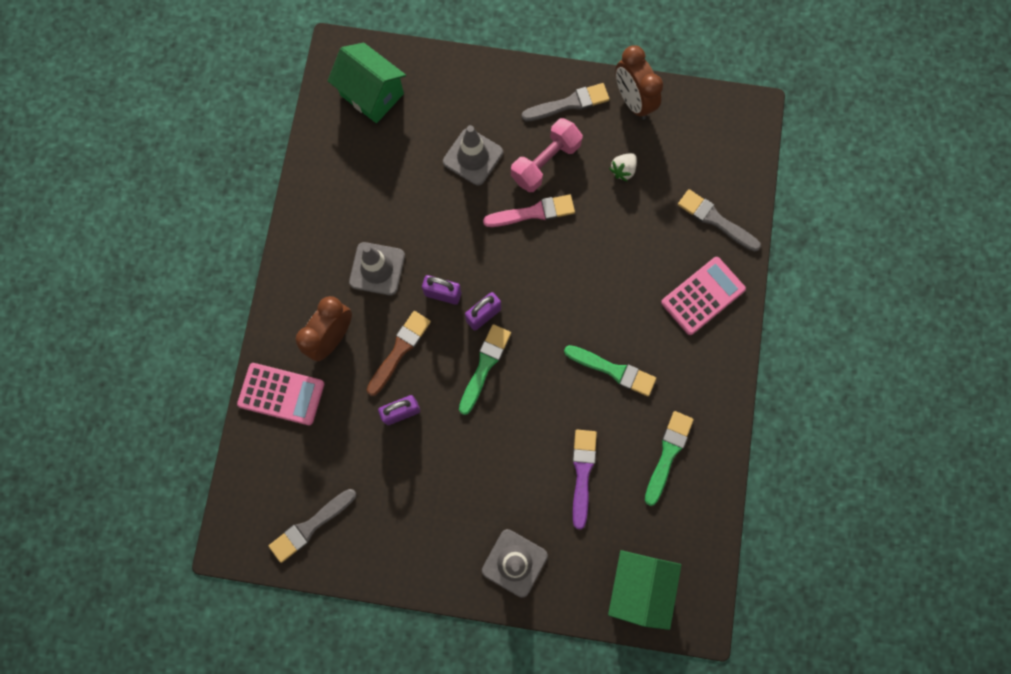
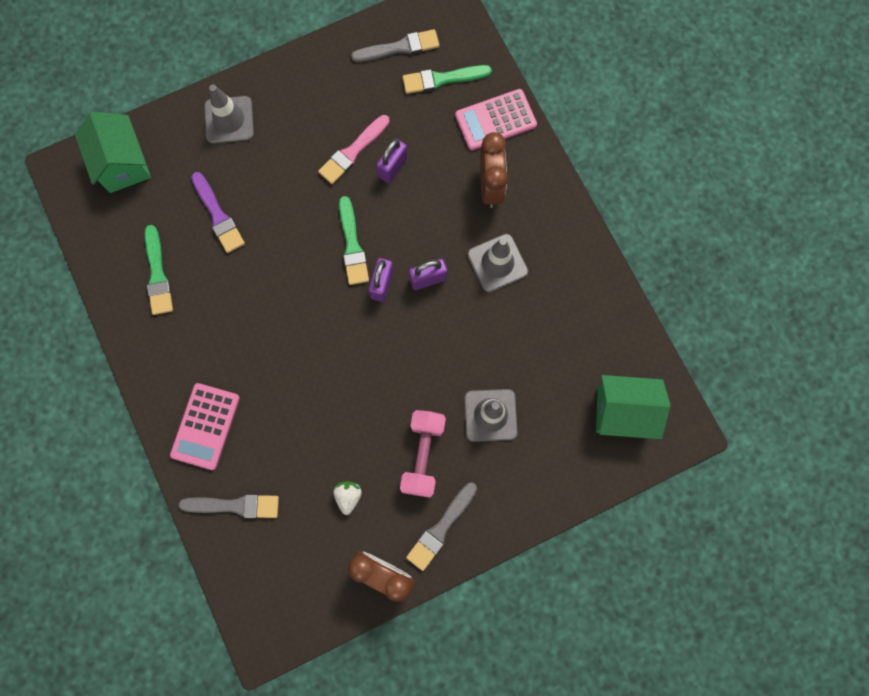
camera: 145 degrees right, 0 degrees up
(310, 526) = (400, 47): grey brush -> grey brush turned 60 degrees clockwise
(399, 350) = (429, 212): brown brush -> none
(533, 212) = (401, 401): pink brush -> pink brush (353, 152)
(613, 370) = (244, 311): green brush -> green brush (442, 79)

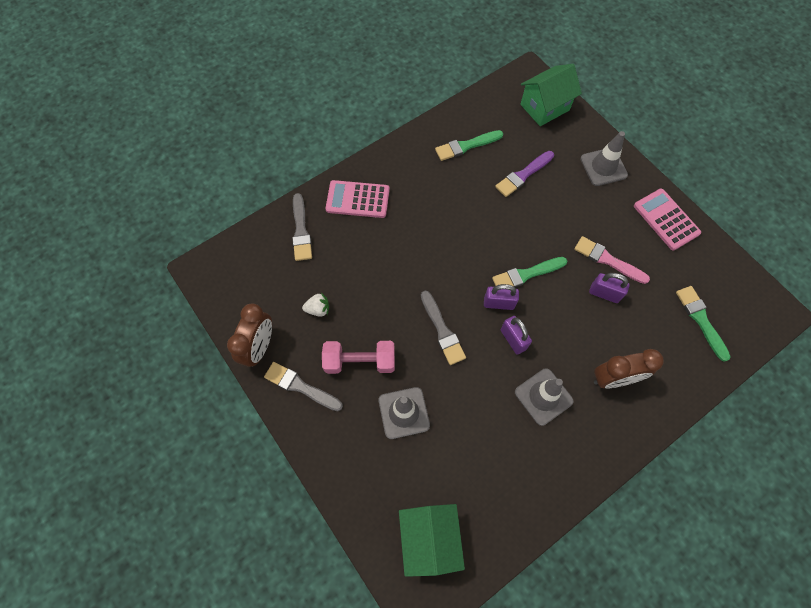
camera: 80 degrees right, 10 degrees down
(400, 47) = (716, 280): grey brush -> grey brush (442, 330)
(495, 120) = (679, 373): pink calculator -> pink calculator (666, 219)

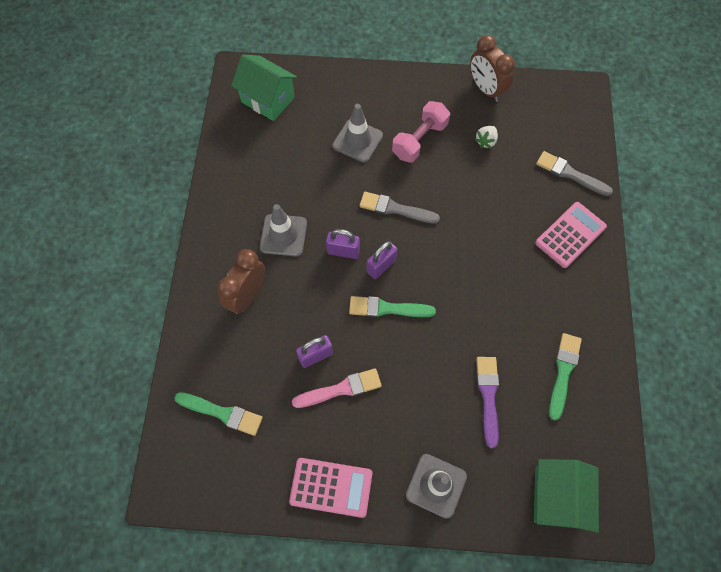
camera: 130 degrees right, 0 degrees up
(300, 386) = (433, 95): grey brush -> none
(526, 274) = (387, 308): green brush -> green brush turned 105 degrees counterclockwise

